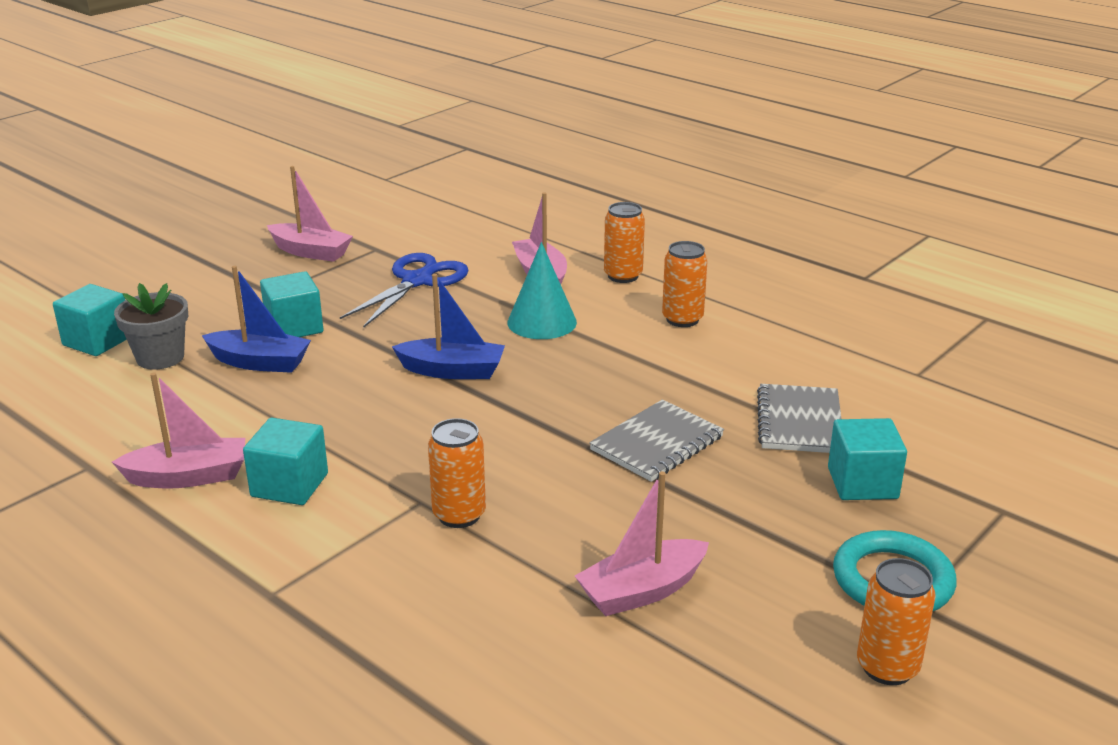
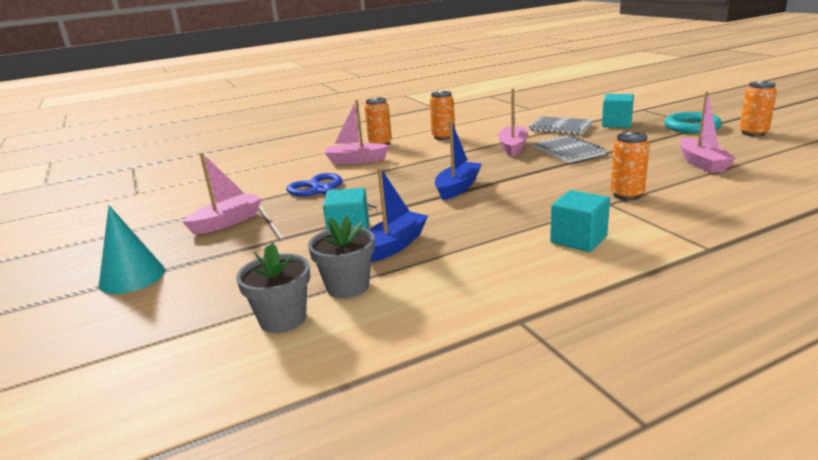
camera: 65 degrees left, 5 degrees down
(97, 341) = (283, 319): turquoise cube -> grey flower pot
(189, 477) = (554, 275): pink boat -> pink boat (513, 147)
(542, 322) = (416, 164): turquoise cone -> turquoise cone (132, 277)

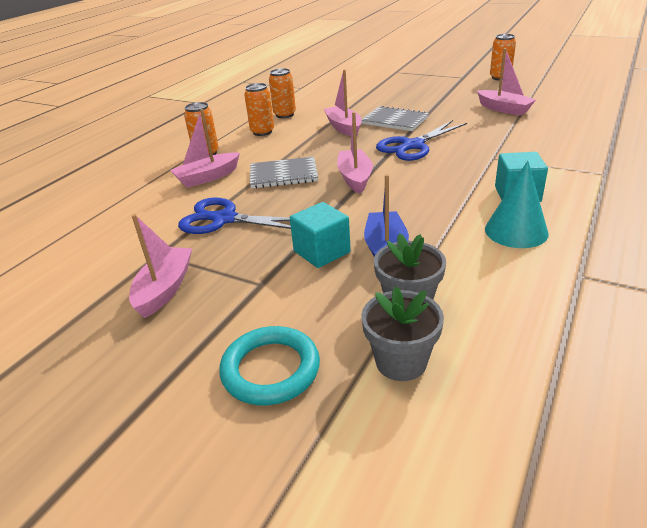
camera: 35 degrees left, 10 degrees up
(132, 277) = (147, 398): turquoise cone -> turquoise cone (516, 231)
(458, 188) = (355, 178): blue boat -> pink boat
(549, 175) = (413, 146): none -> blue scissors
(560, 127) = (355, 100): grey notebook -> grey notebook (283, 175)
(616, 123) = (395, 88): turquoise cube -> none
(626, 195) = (493, 147): orange can -> orange can (284, 115)
(692, 127) = (453, 80): turquoise ring -> turquoise ring (270, 369)

